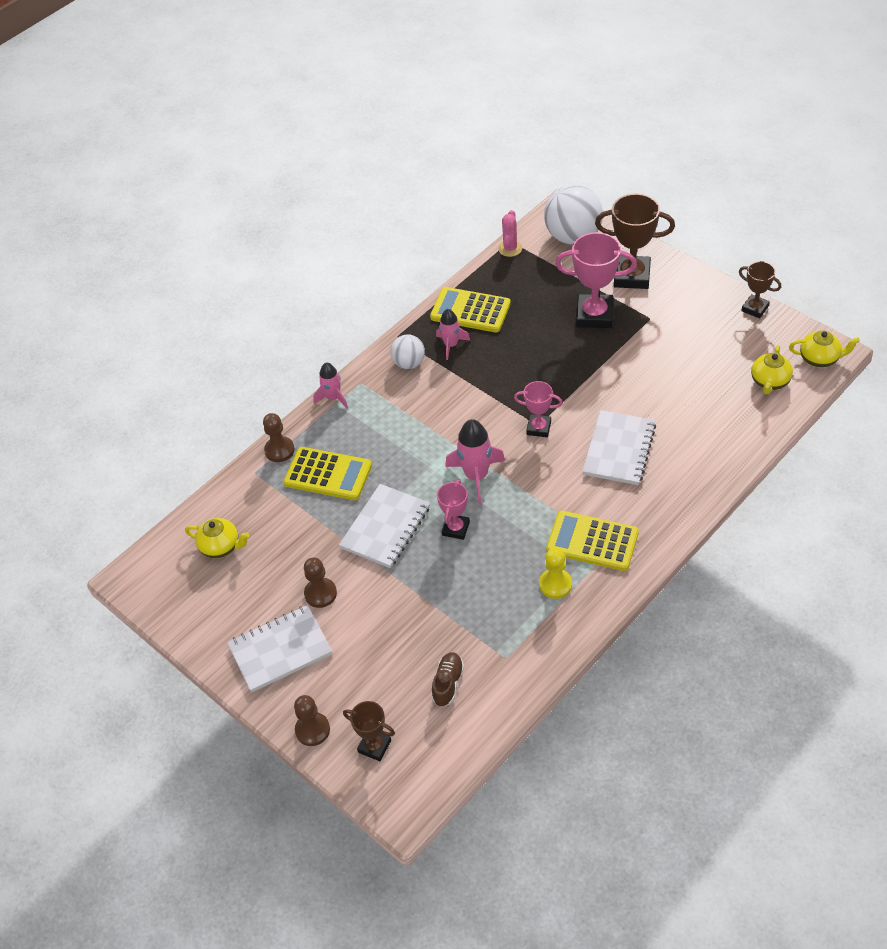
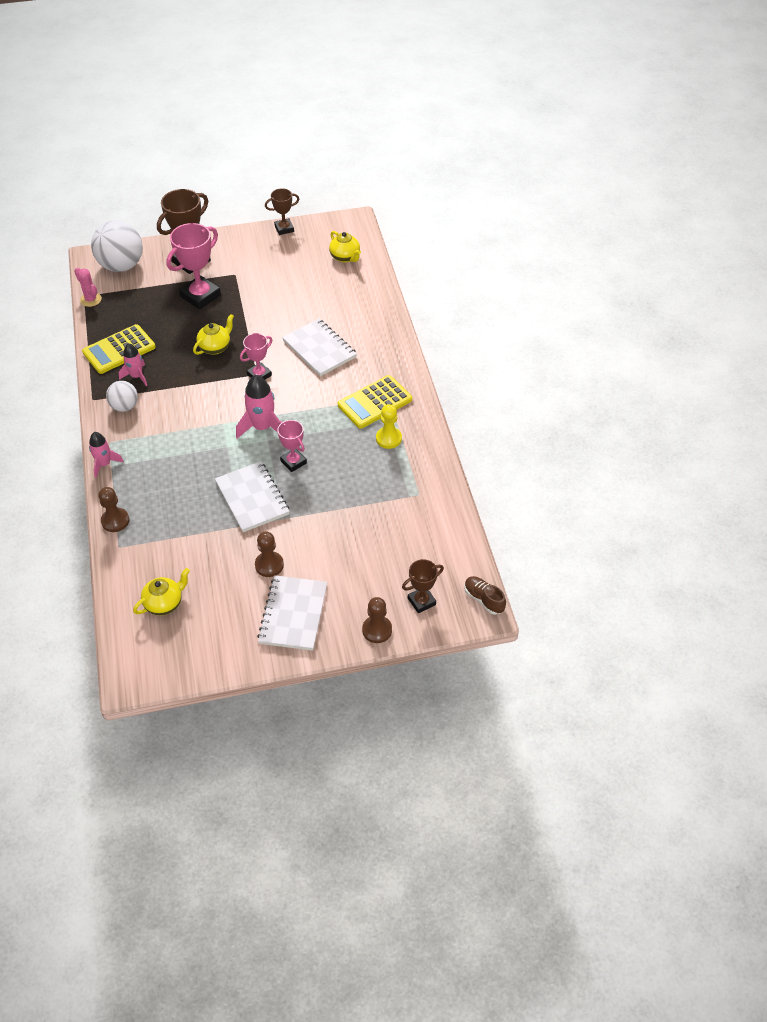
camera: 60 degrees left, 0 degrees up
(328, 474) = (170, 504): yellow calculator -> none
(448, 683) = (410, 535): brown shoe -> brown shoe (483, 599)
(820, 359) = (353, 228): yellow teapot -> yellow teapot (215, 347)

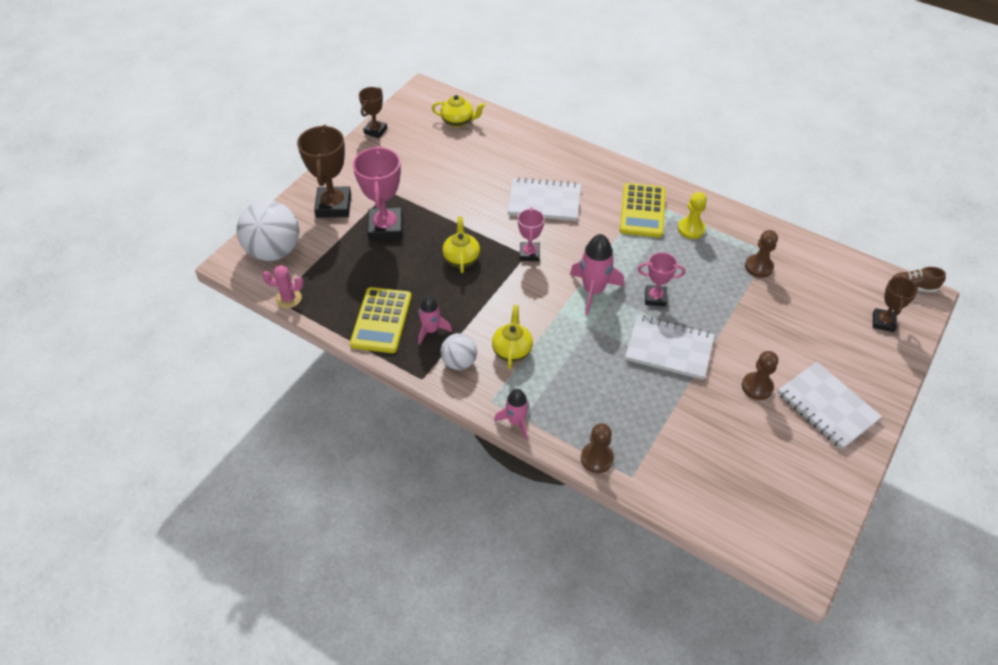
camera: 45 degrees left, 0 degrees up
(164, 603) = (734, 485): yellow teapot -> yellow teapot (512, 350)
(377, 630) = (890, 367): brown pawn -> brown pawn (759, 267)

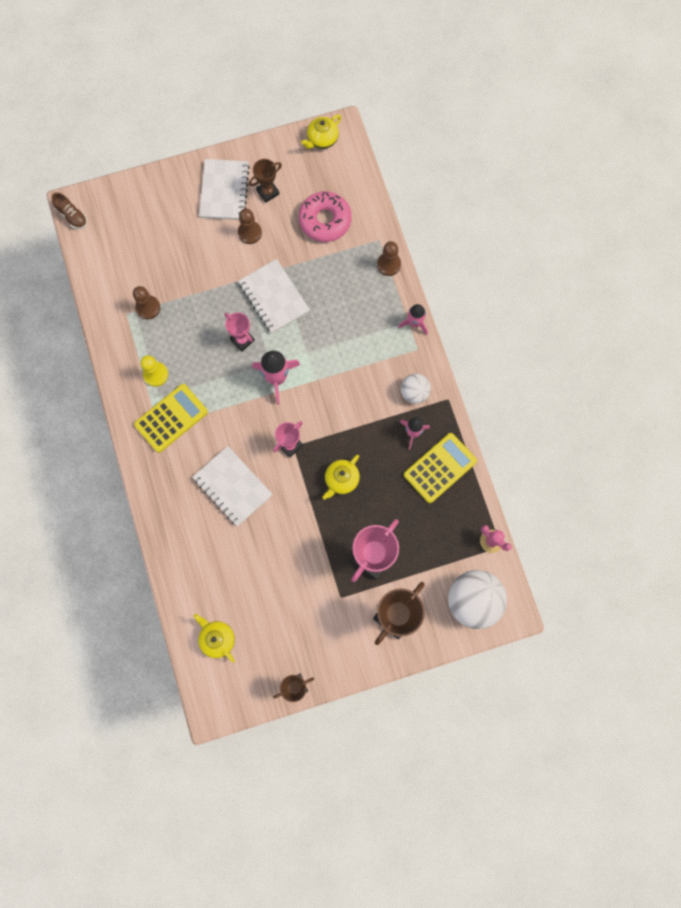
camera: 140 degrees left, 25 degrees up
(512, 350) = (373, 375): yellow teapot -> yellow teapot (322, 140)
(704, 453) = (325, 220): none -> pink donut
(883, 322) = (122, 210): brown trophy -> brown trophy (268, 192)

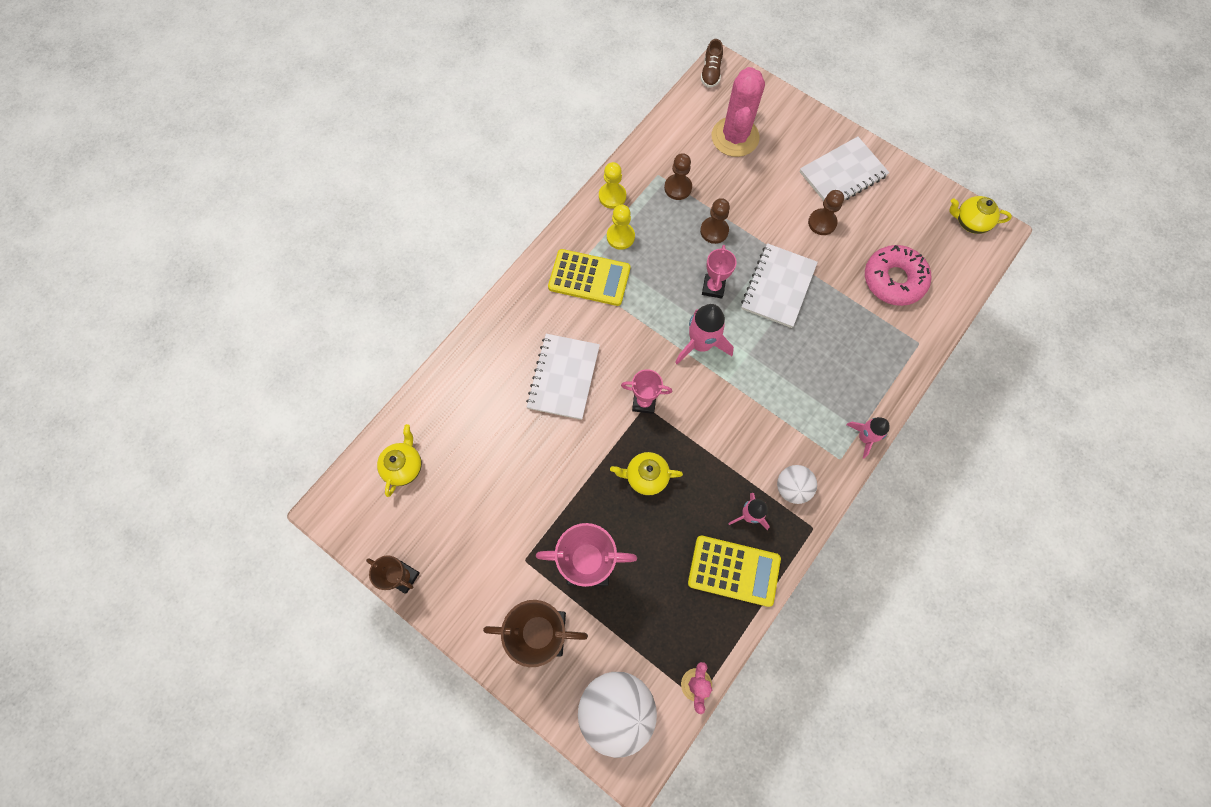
camera: 55 degrees right, 5 degrees down
(119, 358) = (612, 196): none -> yellow pawn
(138, 239) = (735, 137): none -> pink cactus
(268, 192) = (875, 211): brown trophy -> none
(388, 264) = (902, 369): brown pawn -> brown pawn (714, 231)

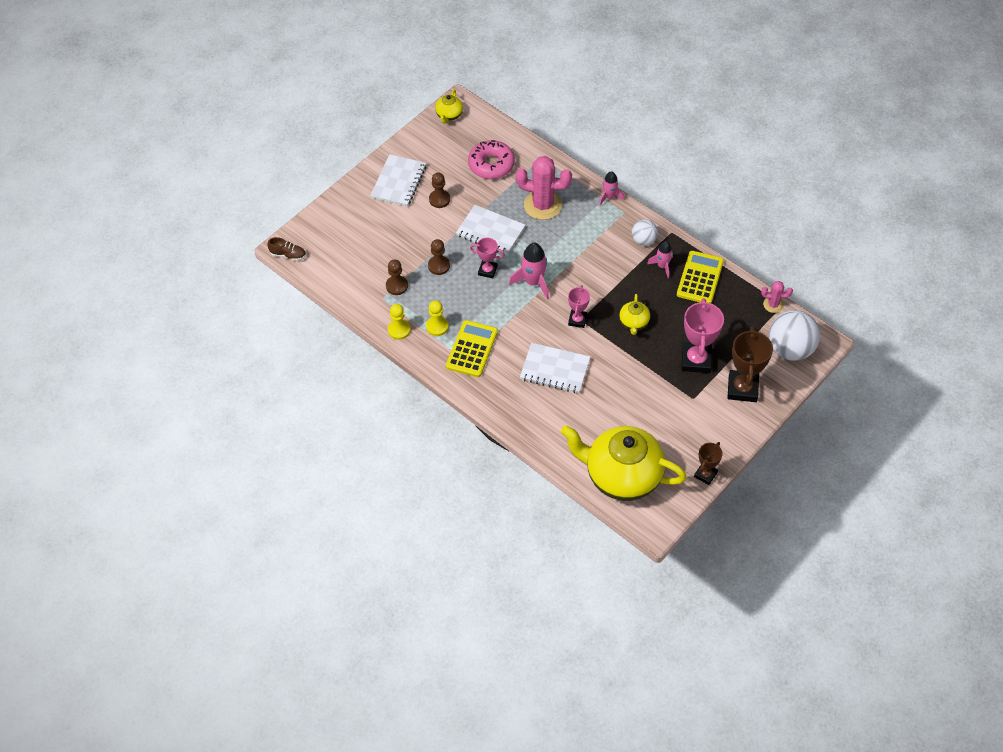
camera: 85 degrees left, 15 degrees down
(404, 466) = (621, 476): yellow teapot -> yellow teapot, size x2.34
(735, 137) = (354, 245): pink cactus -> pink cactus (543, 205)
(842, 174) = (398, 182): white notebook -> white notebook turned 45 degrees clockwise

